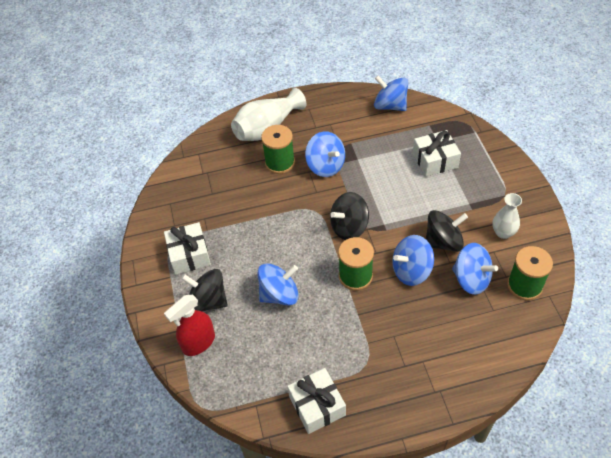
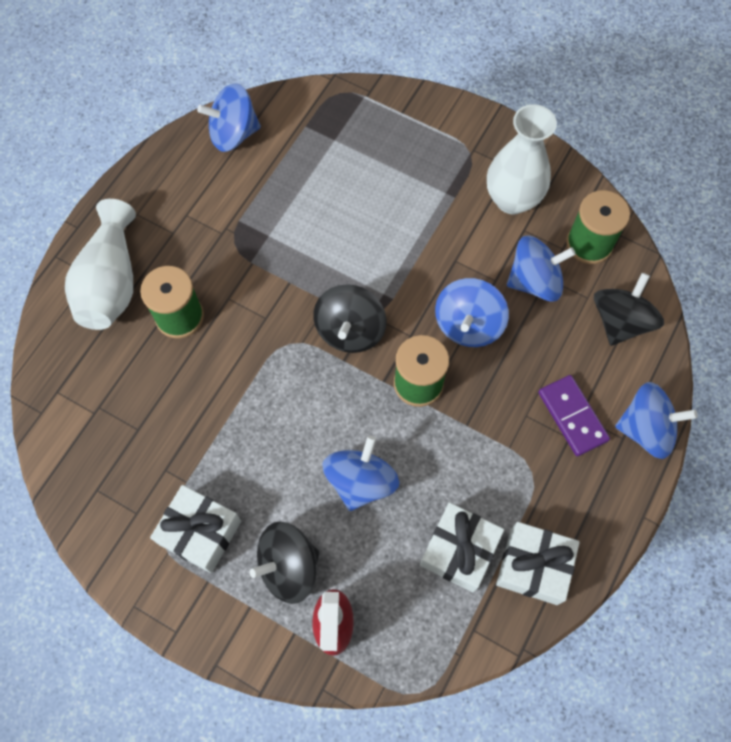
camera: 50 degrees left, 15 degrees up
(325, 166) = (240, 275): blue spinning top -> blue spinning top (646, 429)
(418, 357) = (572, 416): none -> purple domino
(435, 160) = (357, 167): white gift -> white gift (459, 550)
(443, 242) = (465, 261): black spinning top -> black spinning top (620, 321)
(503, 232) = (512, 199): white vase -> white vase, size x1.66

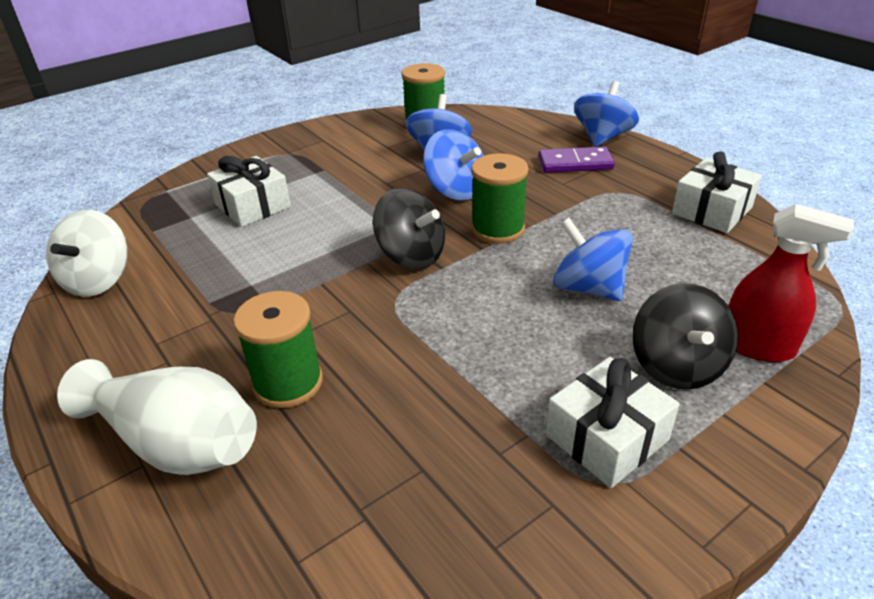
camera: 65 degrees left, 30 degrees down
(233, 134) = (98, 280): blue spinning top -> white spinning top
(459, 550) = (686, 245): white gift -> white gift (252, 206)
(512, 199) = (354, 145): white vase -> none
(620, 321) = (503, 127): black spinning top -> none

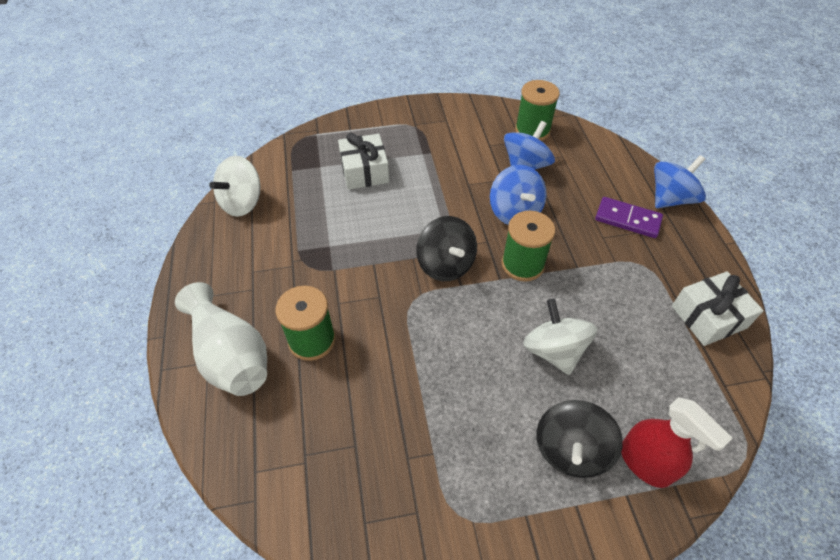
camera: 25 degrees right, 15 degrees up
(588, 288) = (554, 350): blue spinning top -> white spinning top
(606, 437) = (482, 482): white gift -> none

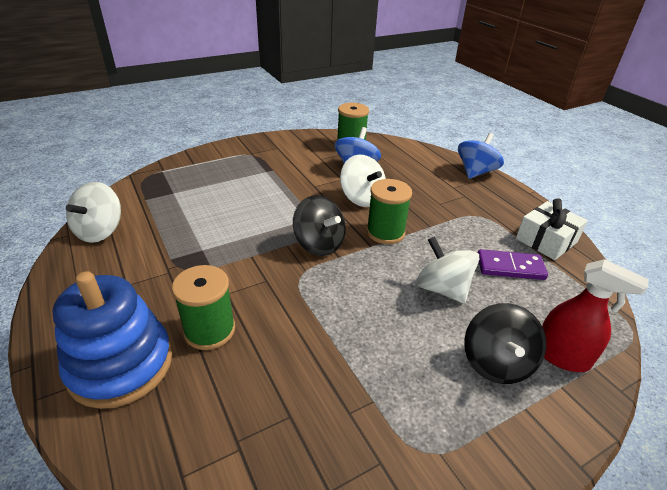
camera: 20 degrees left, 15 degrees down
(231, 355) = (121, 365): white vase -> blue stacking toy
(364, 171) = (217, 190): white gift -> none
(514, 212) = (361, 198): blue spinning top -> white spinning top
(627, 219) = (452, 189): purple domino -> purple domino (510, 267)

